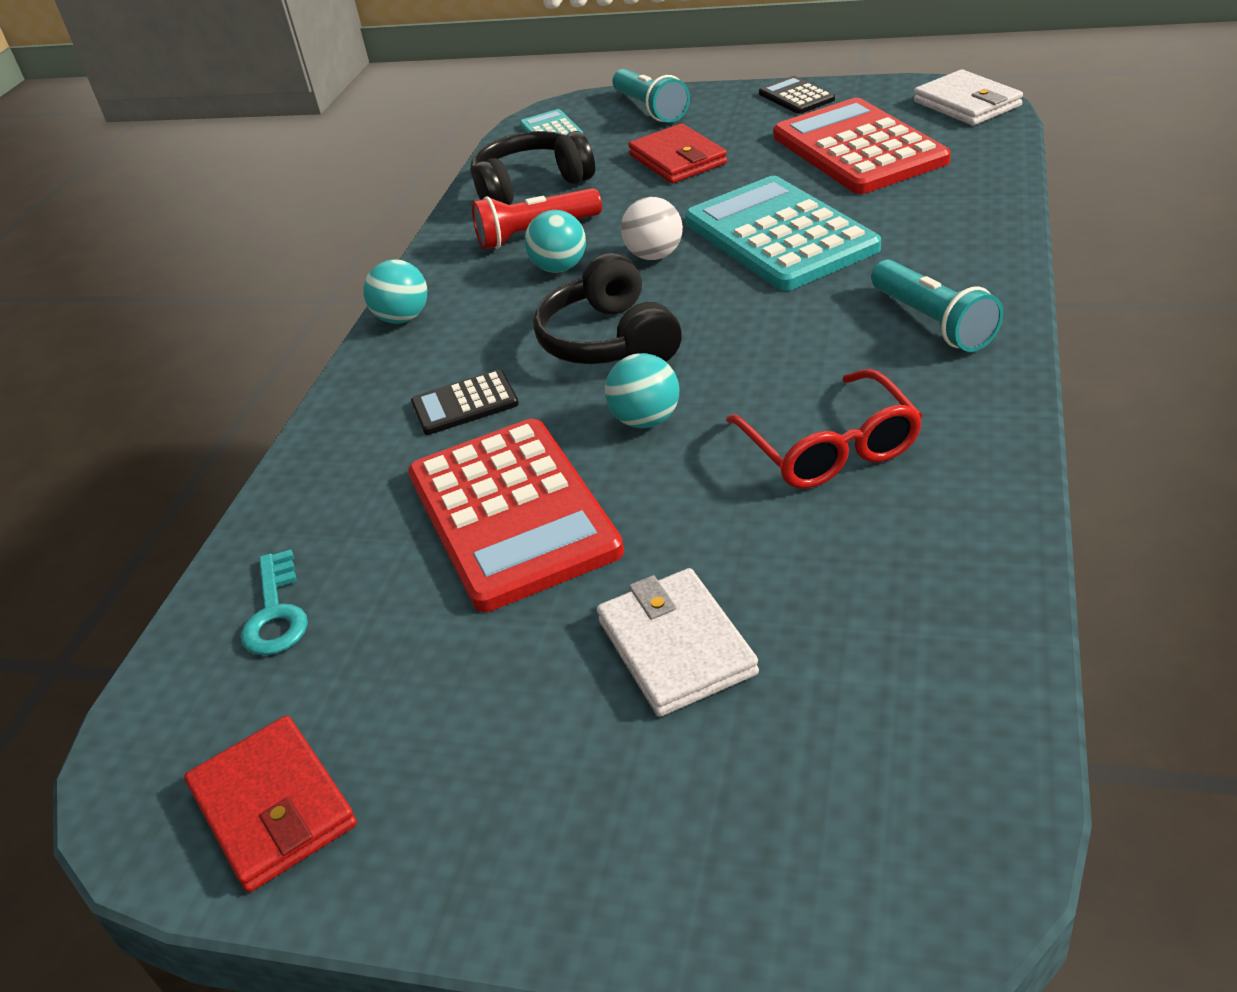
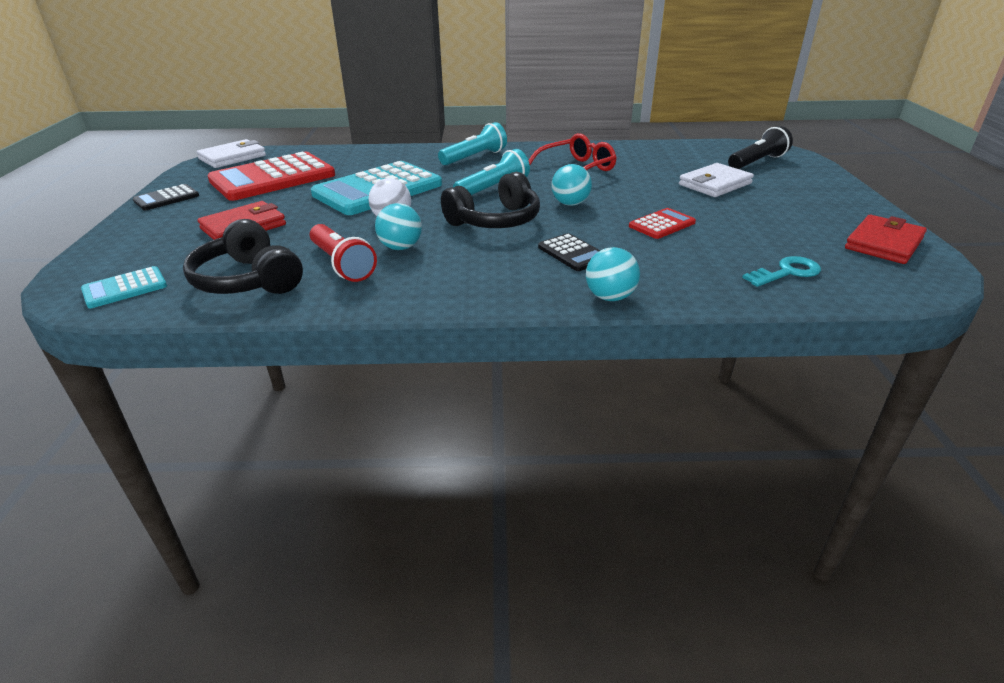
camera: 110 degrees left, 5 degrees down
(403, 318) = (468, 298): turquoise ball -> turquoise ball (610, 297)
(512, 513) = (662, 224): red calculator -> red calculator, size x0.47
(650, 109) = (126, 247): turquoise flashlight -> turquoise flashlight (493, 189)
(816, 798) = (757, 162): none -> black flashlight

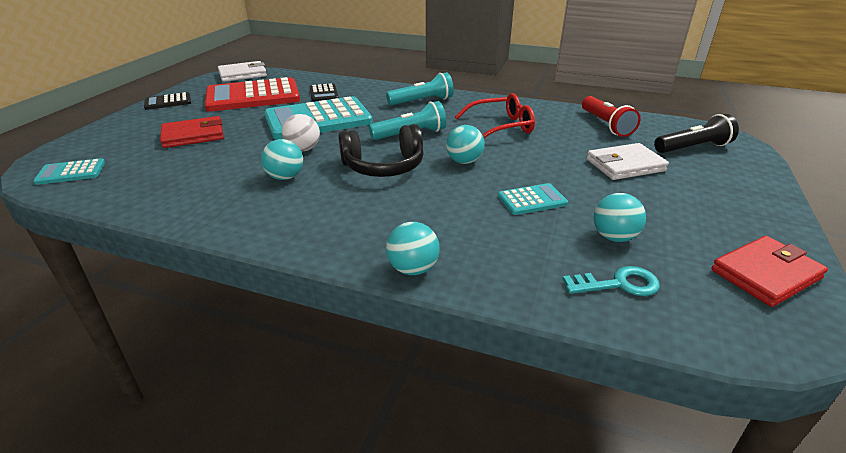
camera: 20 degrees right, 0 degrees up
(248, 280) = (152, 183): black headphones -> none
(342, 264) = (228, 184): red flashlight -> red flashlight (606, 125)
(572, 253) = (420, 213): black calculator -> black calculator (323, 93)
(662, 224) = (532, 200): red calculator -> turquoise calculator
(754, 240) = (613, 237): none -> turquoise ball

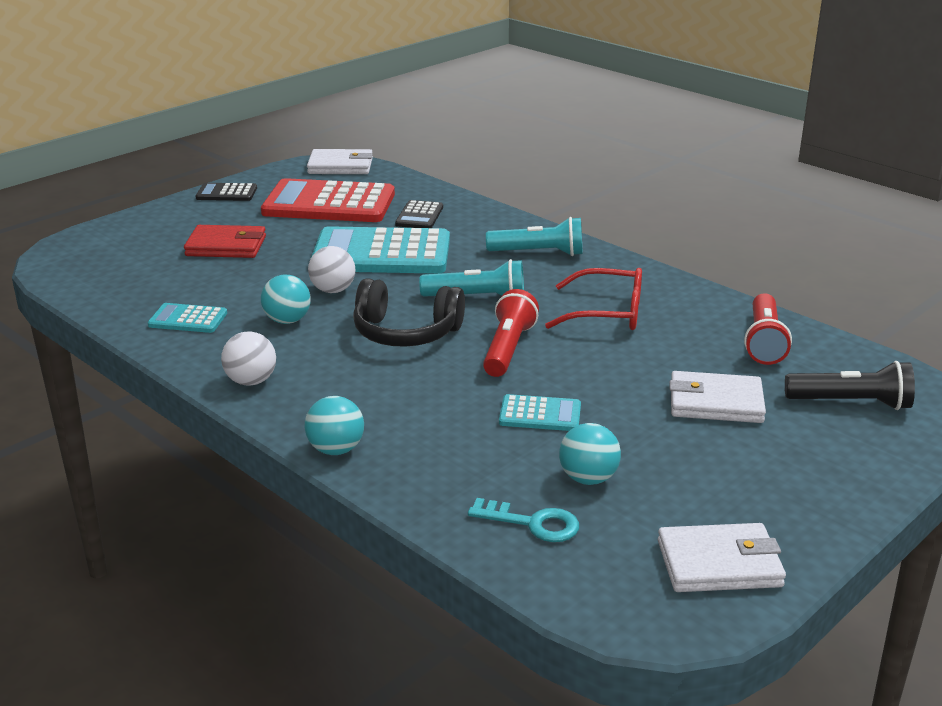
camera: 25 degrees right, 5 degrees down
(71, 172) = (83, 266): turquoise calculator -> turquoise calculator (188, 319)
(292, 230) = (251, 381): none -> white ball
(464, 161) = (508, 349): turquoise ball -> red flashlight
(765, 274) = (719, 563): red wallet -> white wallet

